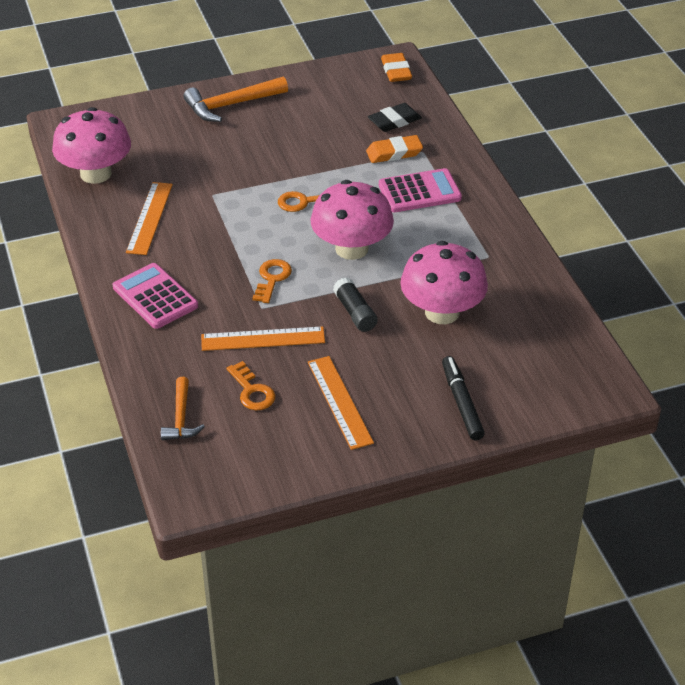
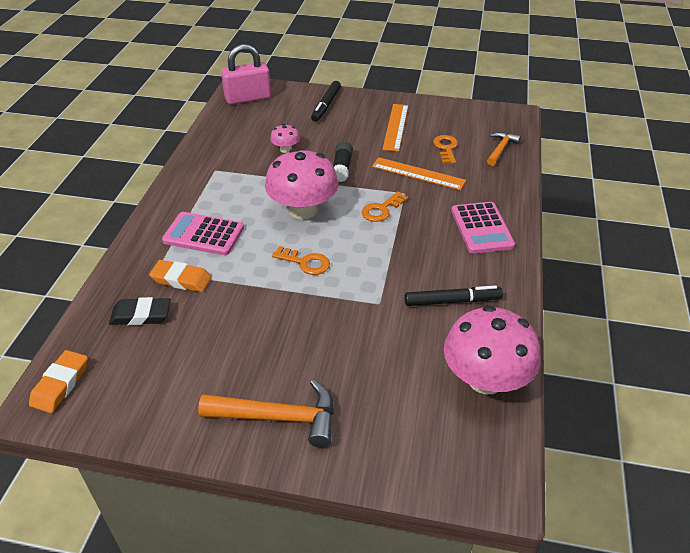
camera: 150 degrees left, 0 degrees up
(149, 218) = (452, 301): orange ruler -> black marker
(442, 312) = (286, 149): pink mushroom -> pink mushroom, size x0.46
(575, 372) = (248, 98): none -> pink padlock

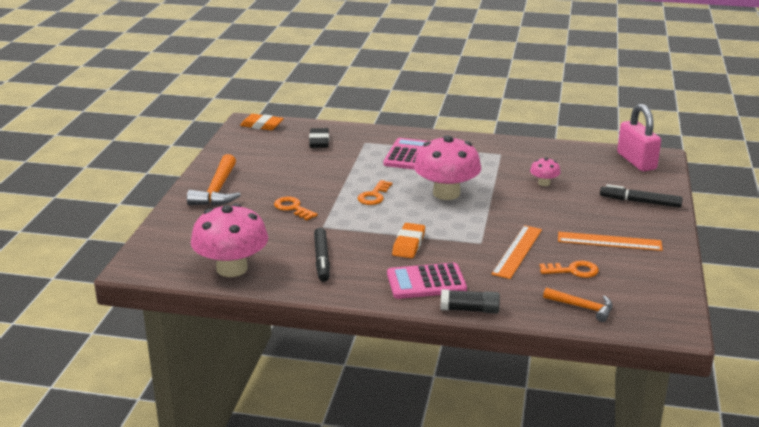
camera: 90 degrees right, 15 degrees down
(181, 279) = (355, 151): orange eraser -> orange eraser (408, 244)
(342, 168) = (518, 211): black glue stick -> black glue stick (469, 310)
(381, 209) = (451, 230): orange key -> orange key (293, 208)

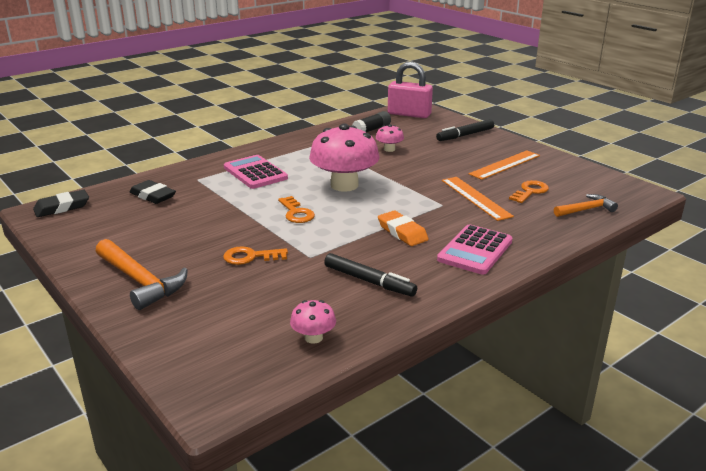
camera: 50 degrees left, 0 degrees up
(232, 268) = (313, 337): pink mushroom -> pink mushroom, size x0.46
(262, 125) = (62, 207): orange eraser -> black eraser
(469, 310) = (541, 251): black glue stick -> black glue stick (372, 130)

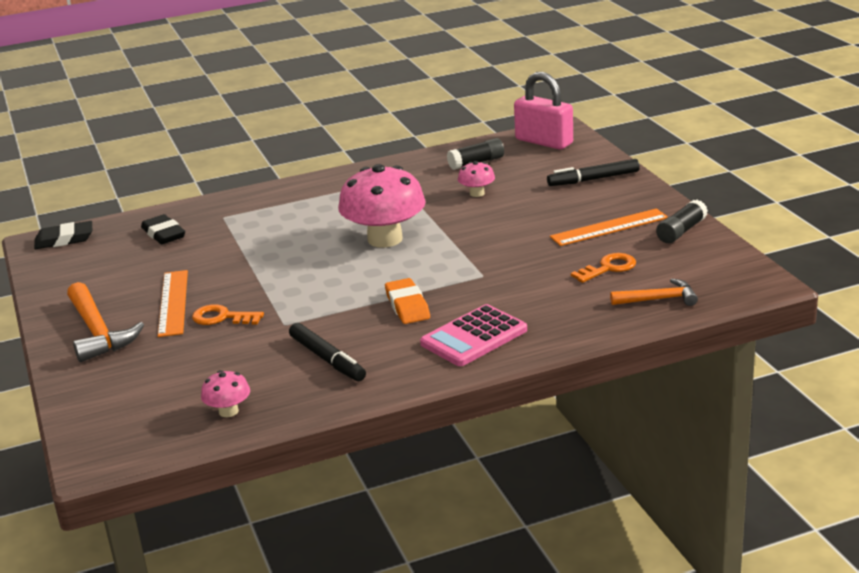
camera: 20 degrees right, 0 degrees up
(255, 173) = (293, 214): pink calculator -> none
(296, 213) = (305, 270): orange key -> none
(475, 198) = (531, 270): orange ruler -> orange ruler (173, 303)
(557, 163) = (681, 231): none -> black glue stick

